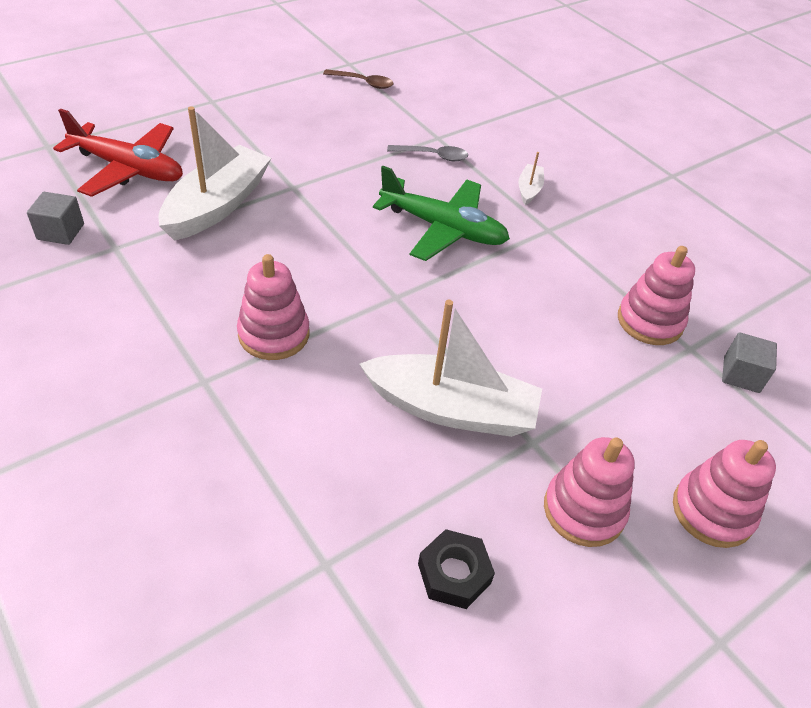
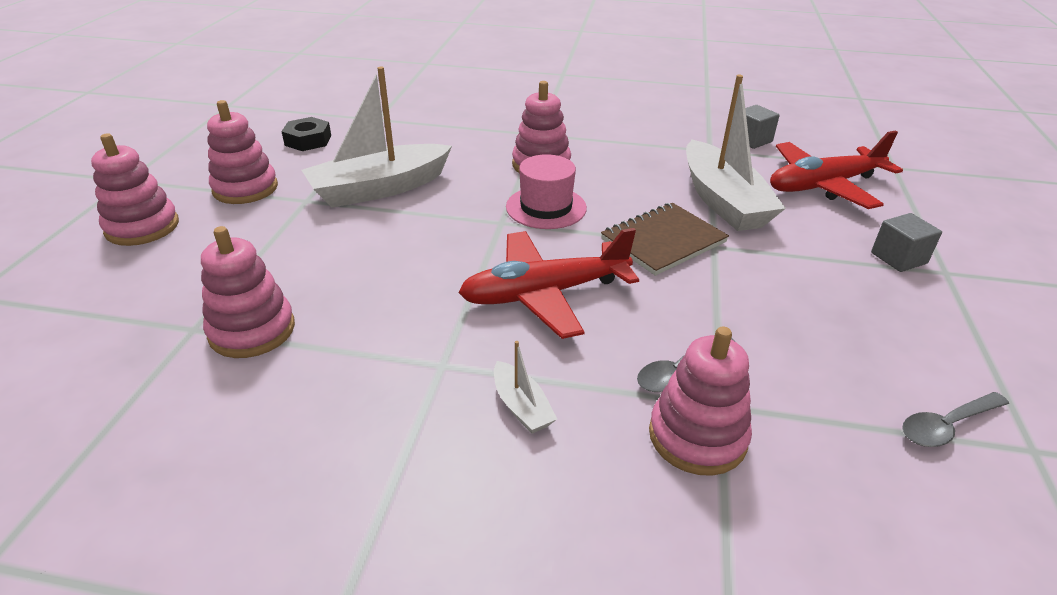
camera: 140 degrees right, 10 degrees down
(315, 209) = (663, 241): none -> brown notebook
(344, 286) = (546, 207): none -> pink hat
(363, 83) = (946, 426): brown spoon -> grey spoon
(443, 228) = (544, 294): green plane -> red plane
(467, 137) = (697, 436): none -> pink stacking toy
(741, 375) = (125, 334): grey cube -> grey cube (898, 258)

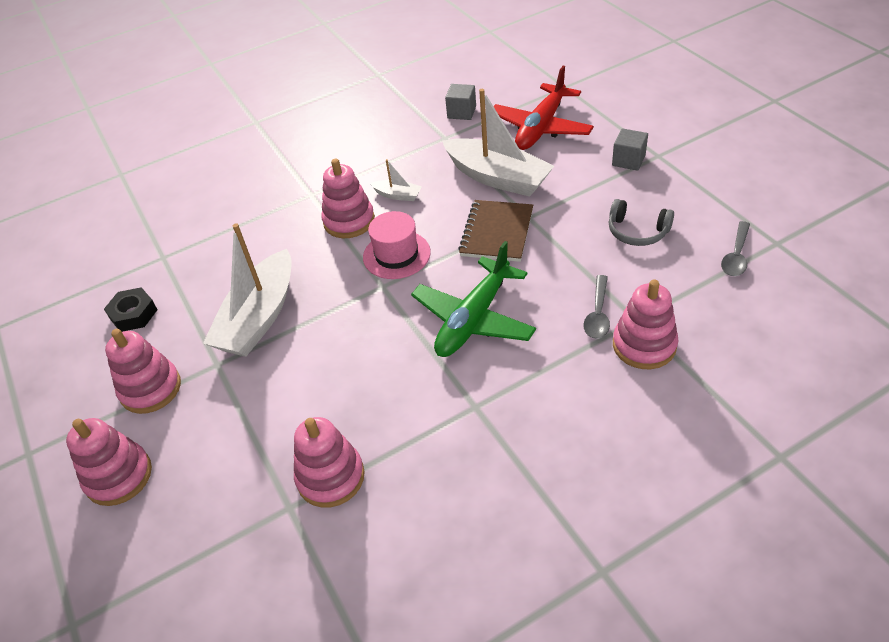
camera: 35 degrees left, 10 degrees up
(521, 406) = (546, 396): white boat -> white boat (397, 195)
(544, 294) = (474, 319): red plane -> green plane
(829, 324) = (637, 231): none -> grey headphones

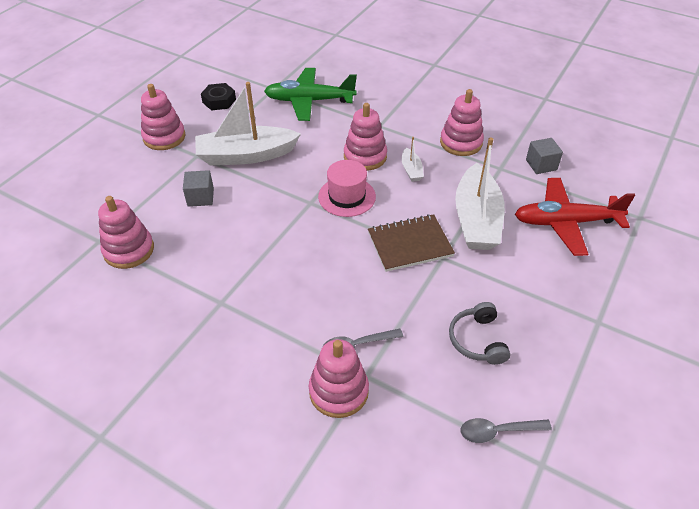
camera: 55 degrees right, 0 degrees up
(118, 476) = (95, 157): pink stacking toy -> pink stacking toy (461, 143)
(474, 319) = (307, 267): green plane -> green plane (309, 101)
(628, 160) = (571, 301): grey cube -> grey cube (200, 197)

